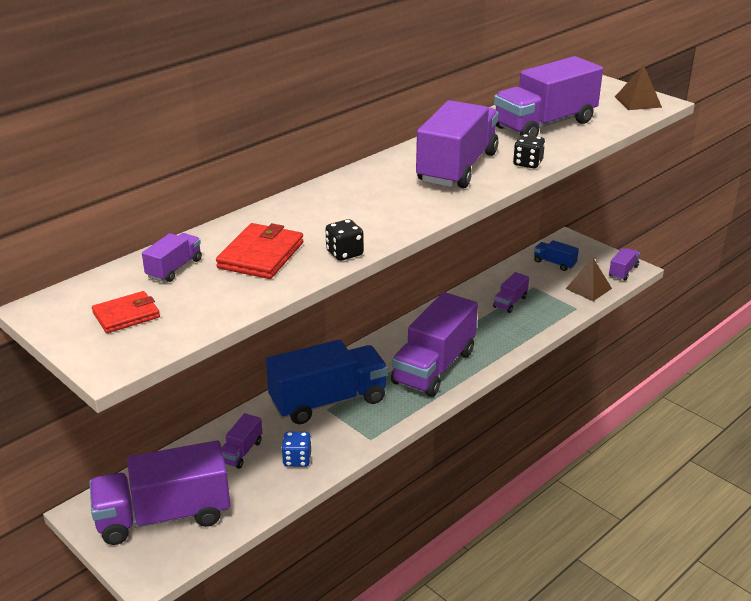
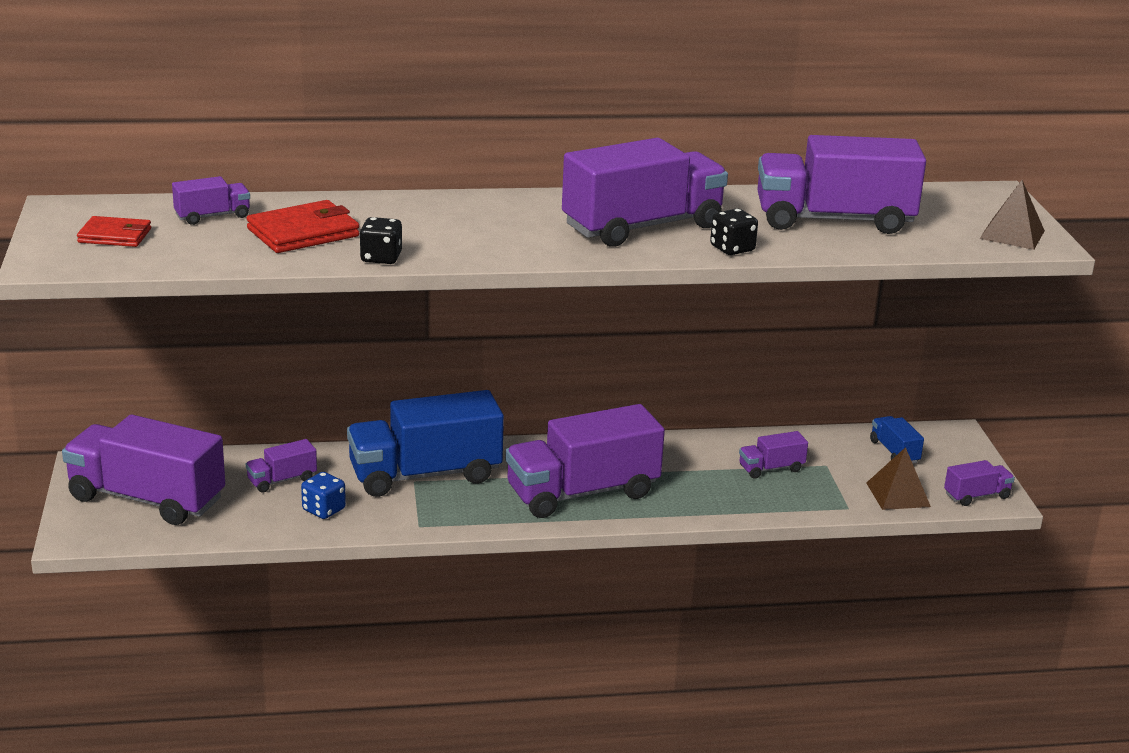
camera: 35 degrees right, 5 degrees down
(328, 401) = (425, 475): blue truck -> blue truck turned 150 degrees clockwise

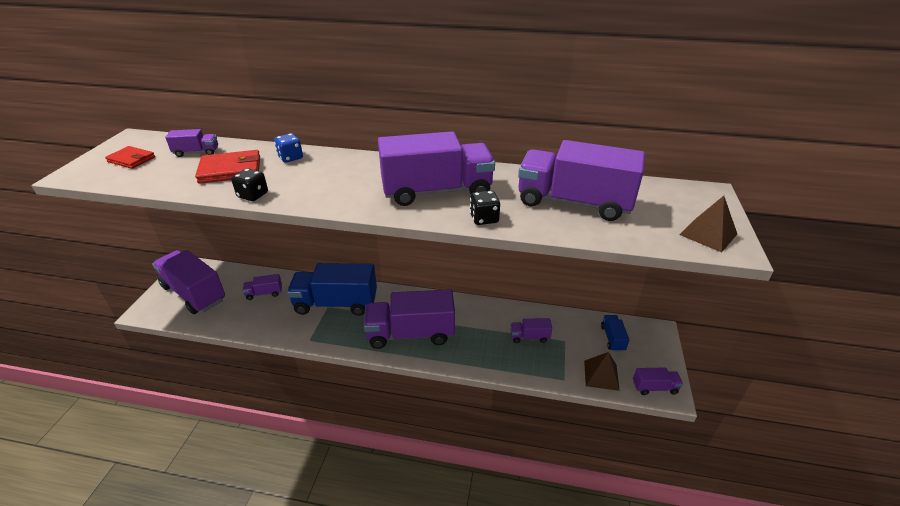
camera: 20 degrees right, 10 degrees up
(324, 510) = (270, 318): blue dice -> blue dice (290, 157)

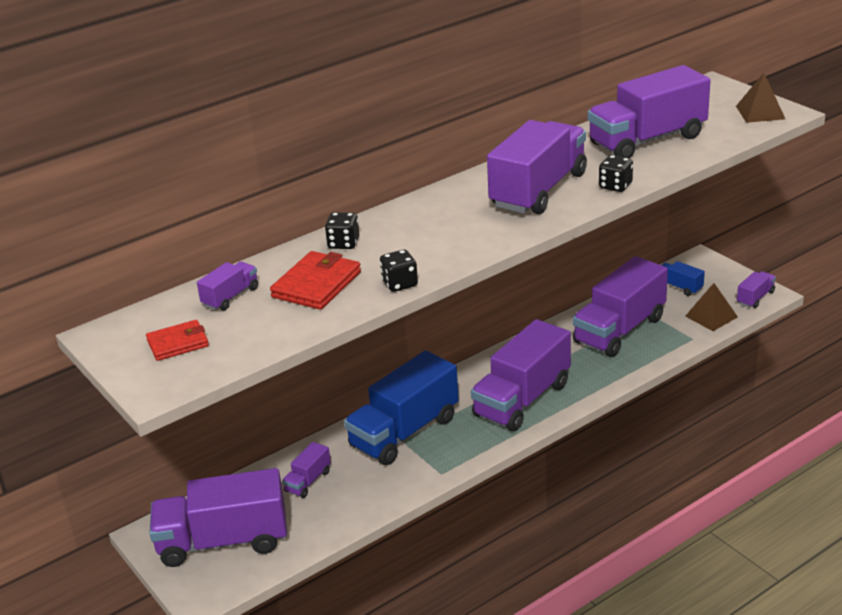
camera: 45 degrees left, 5 degrees down
(290, 157) = (343, 243): blue dice -> black dice
(529, 337) = (619, 330): purple truck -> purple truck, size x2.23

